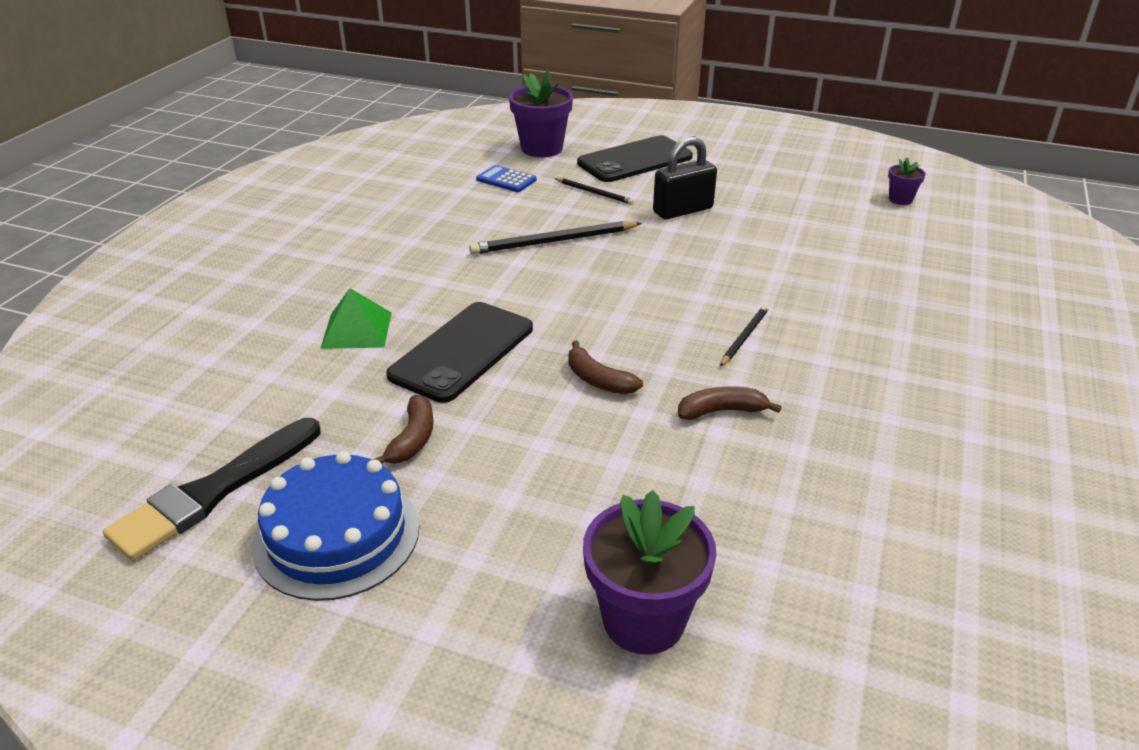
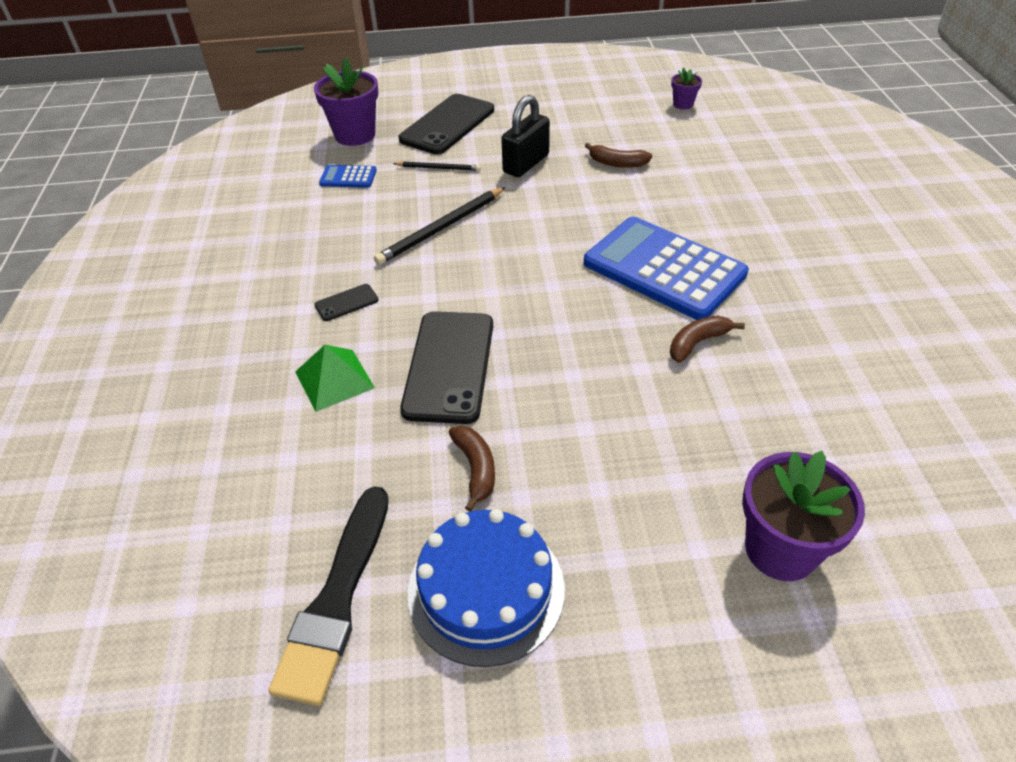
camera: 25 degrees left, 10 degrees up
(418, 275) = (346, 303): none -> black phone
(598, 380) = (583, 351): brown banana -> brown banana (617, 163)
(744, 337) = (664, 269): black pencil -> blue calculator

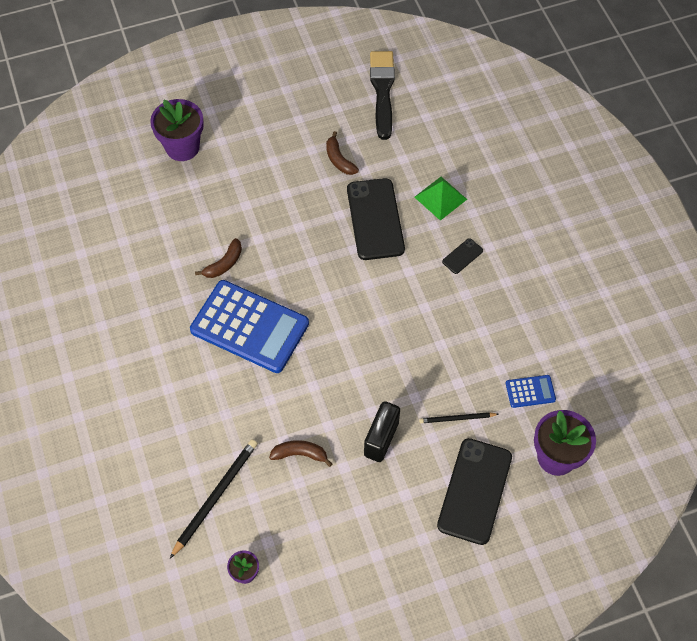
camera: 165 degrees right, 15 degrees up
(441, 228) = (425, 341): black pencil -> black pencil (215, 497)
(486, 589) = (317, 106): blue cake -> none

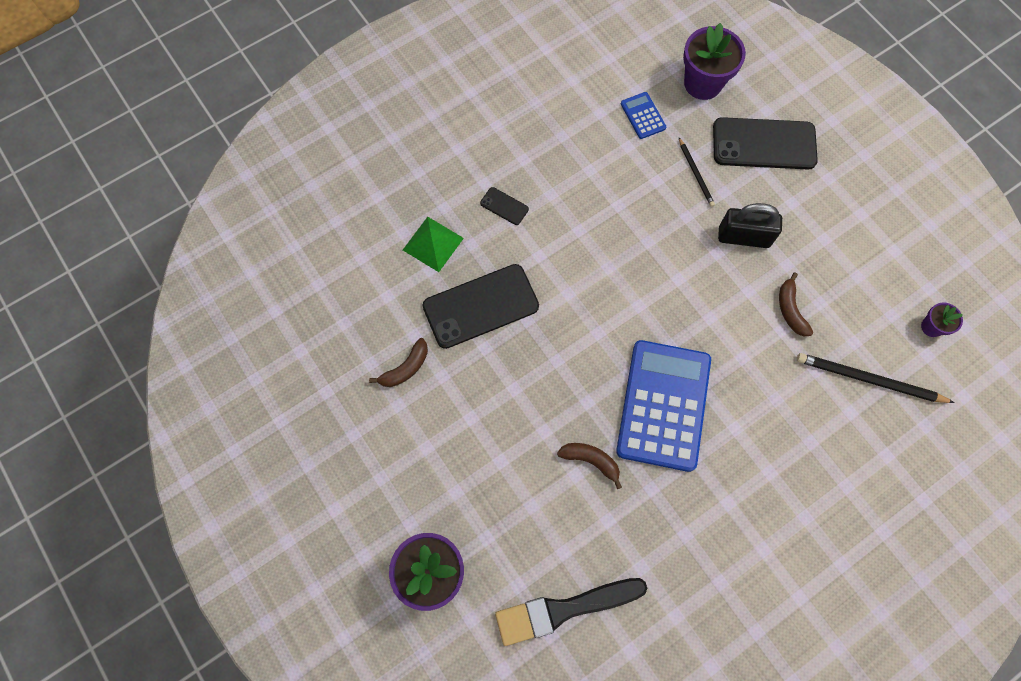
camera: 105 degrees left, 10 degrees up
(382, 91) = (288, 343): black brush -> black brush (564, 609)

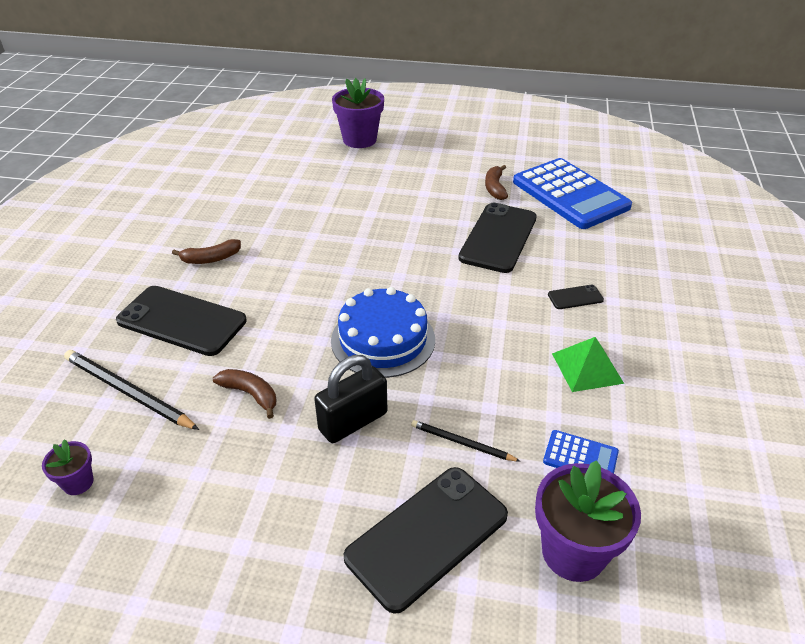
camera: 135 degrees right, 30 degrees down
(433, 244) = (581, 245): green pyramid -> green pyramid (587, 368)
(564, 609) = (268, 165): black brush -> none
(591, 460) = (323, 219): brown banana -> brown banana (211, 259)
(663, 405) = (302, 270): blue calculator -> blue calculator (570, 194)
(668, 282) = (383, 339): none -> blue cake
(794, 424) = (182, 321): none -> black phone
(869, 379) = (128, 392): black pencil -> black pencil turned 120 degrees counterclockwise

